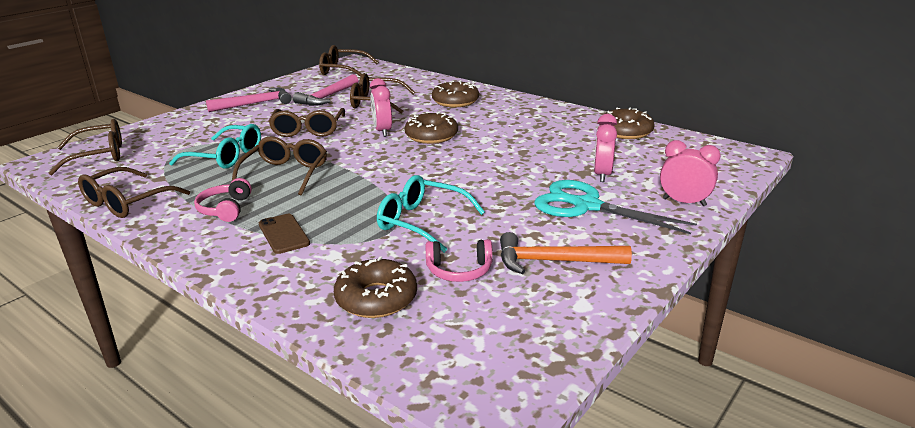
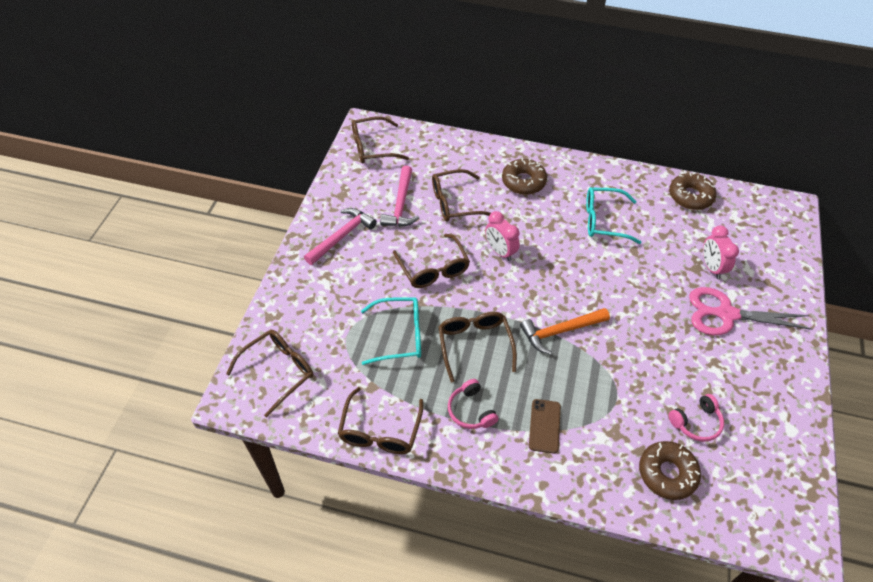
camera: 25 degrees left, 25 degrees up
(283, 234) = (544, 426): brown phone -> brown phone turned 60 degrees clockwise
(422, 222) = (630, 375): turquoise glasses -> turquoise glasses (604, 220)
(431, 136) = (546, 247): brown donut -> none
(554, 261) = (746, 389): orange hammer -> orange hammer (560, 331)
(586, 206) = (726, 314): turquoise scissors -> pink scissors
(684, 202) = (784, 287): pink clock -> none

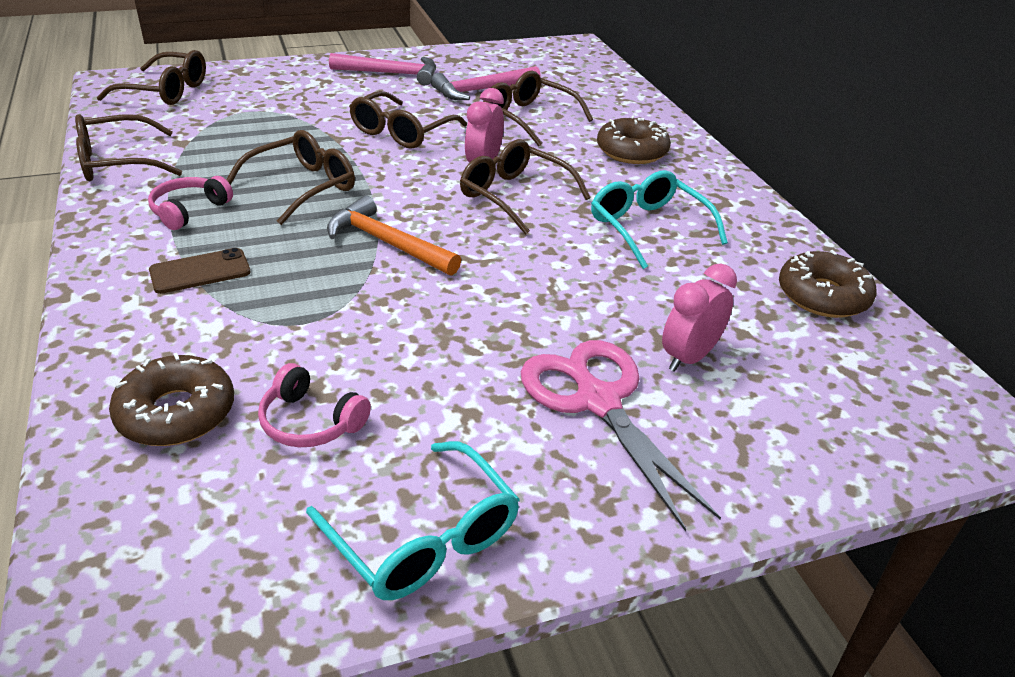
camera: 55 degrees right, 15 degrees down
(372, 147) = (548, 56): brown glasses -> brown glasses (514, 196)
(400, 335) = (274, 138): turquoise glasses -> turquoise glasses (424, 538)

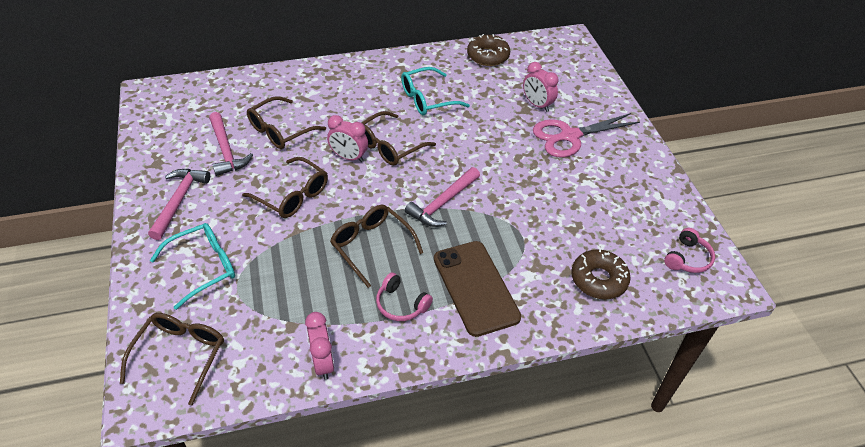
camera: 85 degrees left, 10 degrees up
(117, 162) = (323, 362): brown glasses -> pink clock
(200, 271) = (475, 287): brown phone -> brown phone, size x1.87
(310, 422) = (597, 229): pink headphones -> pink headphones (687, 258)
(387, 243) = (442, 203): orange hammer -> pink hammer
(424, 538) = (655, 192): turquoise glasses -> turquoise glasses (203, 267)
(632, 151) = (336, 91): brown donut -> none

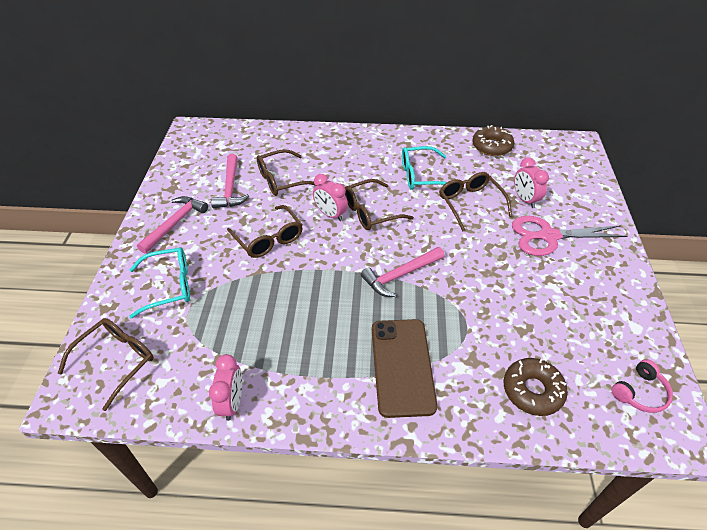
camera: 20 degrees right, 0 degrees up
(371, 246) = (319, 301): brown glasses -> brown glasses (470, 203)
(401, 304) = (325, 364): pink headphones -> none

